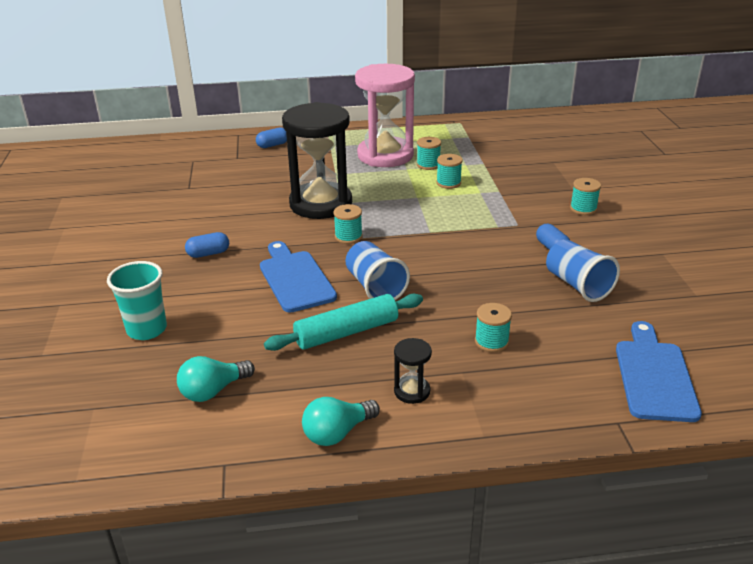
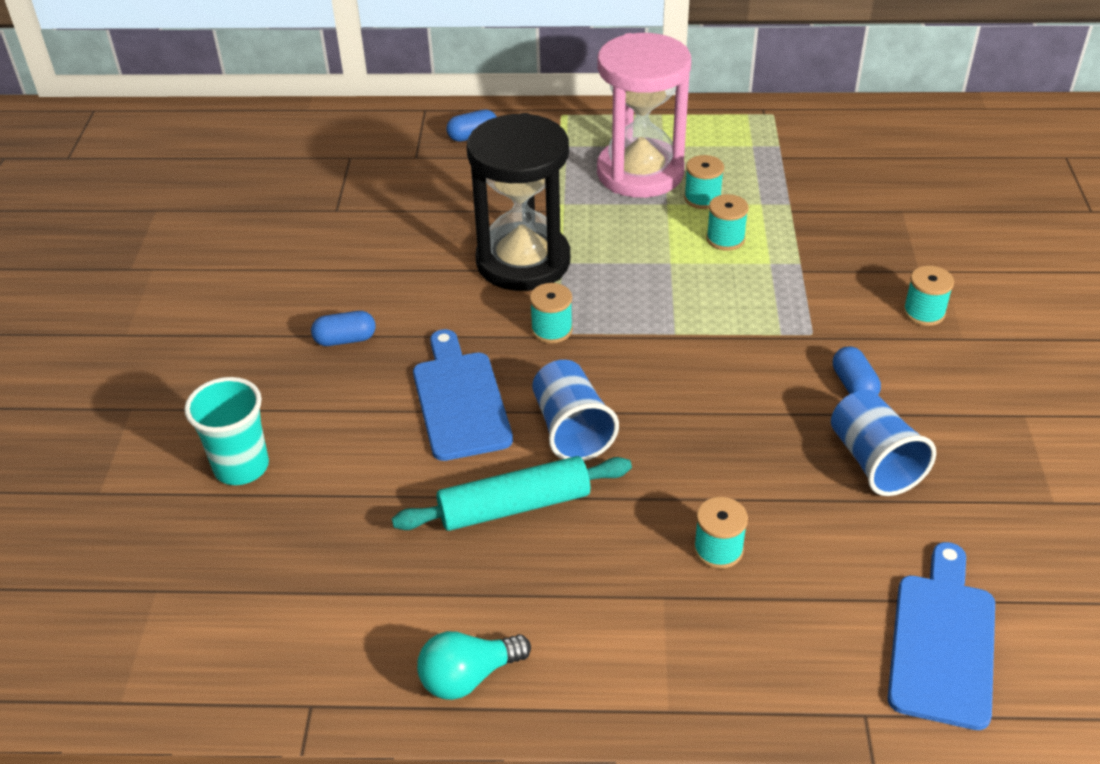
camera: 10 degrees right, 10 degrees up
(213, 391) = (315, 583): turquoise light bulb -> none
(412, 391) = (584, 621): black hourglass -> none

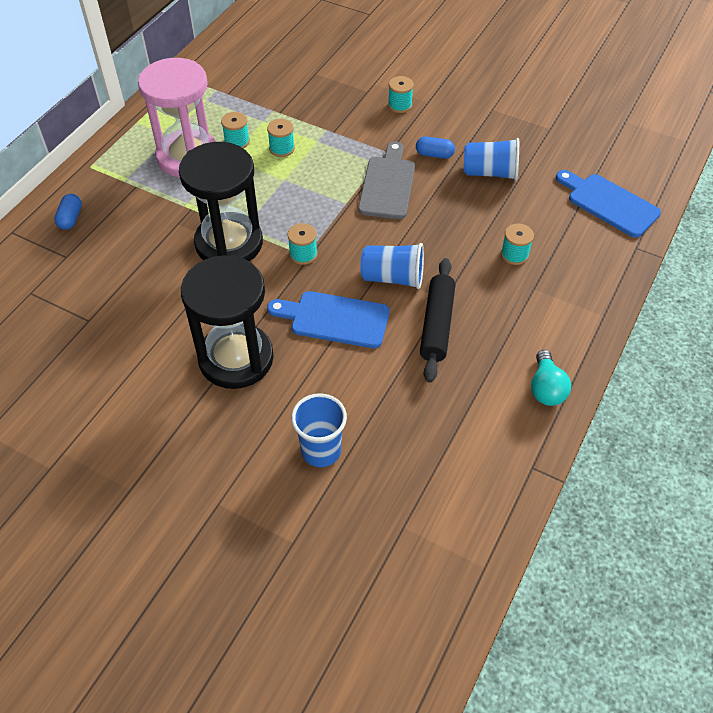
camera: 65 degrees left, 10 degrees up
(241, 467) = (321, 451): turquoise cup -> blue cup
(345, 339) = (236, 358): blue capsule -> black hourglass
(514, 506) = (437, 325): turquoise rolling pin -> black rolling pin
(746, 359) = (387, 184): none -> grey cutting board

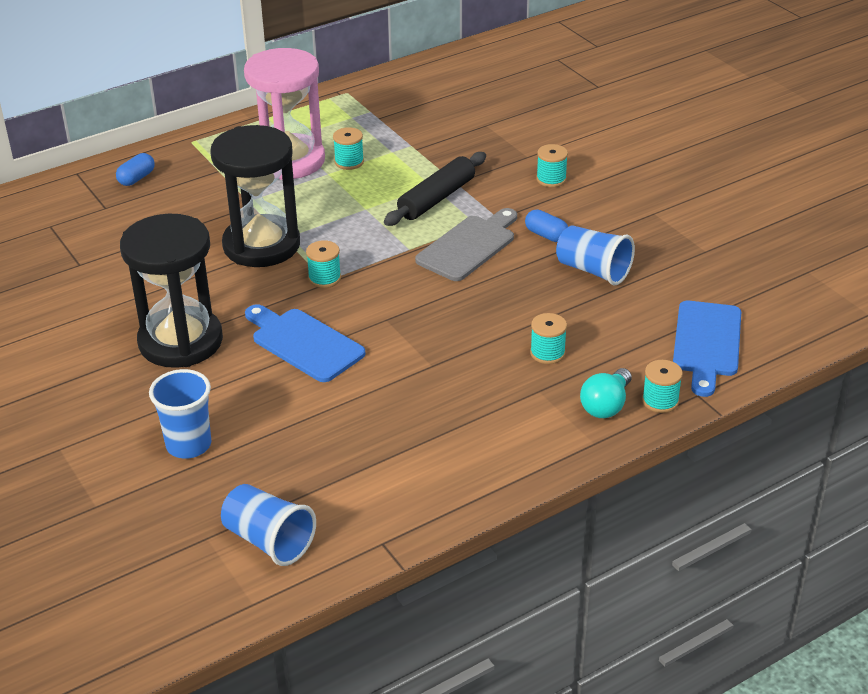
camera: 30 degrees right, 15 degrees down
(282, 148) = (388, 181): turquoise spool -> turquoise spool (660, 401)
(392, 277) = (396, 328): blue cup -> blue cup (269, 540)
(437, 325) = (402, 385): black rolling pin -> black rolling pin (436, 198)
(546, 388) = (464, 482): turquoise light bulb -> turquoise light bulb (606, 405)
(609, 203) = (707, 343): blue cutting board -> blue cutting board turned 150 degrees counterclockwise

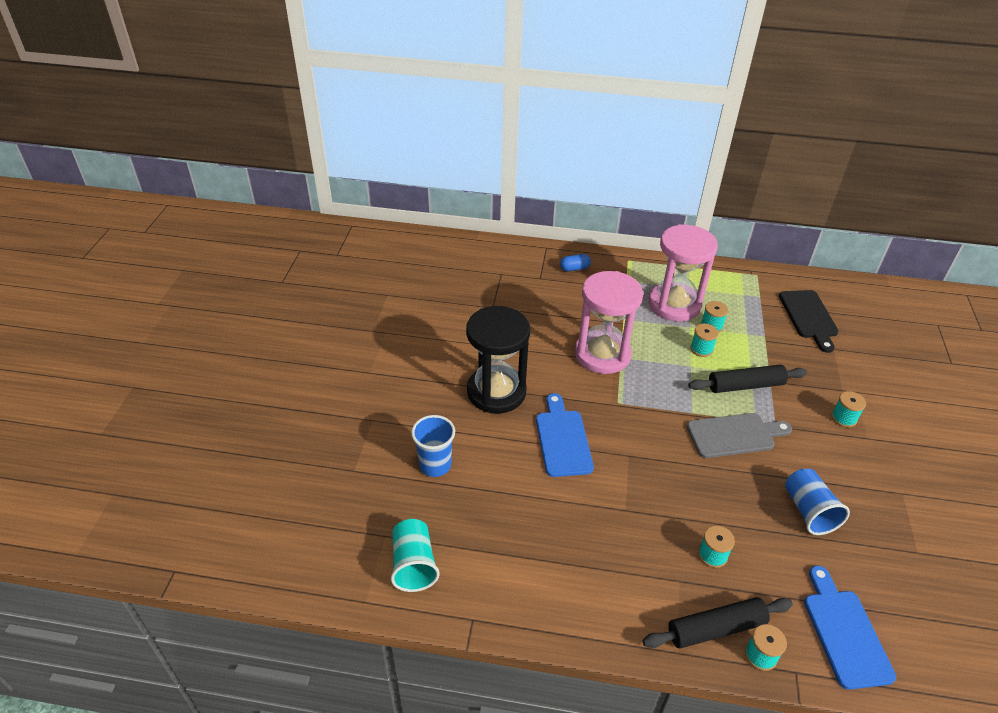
camera: 40 degrees right, 5 degrees up
(261, 245) = (602, 354): black hourglass -> pink hourglass
(269, 540) = (414, 564): blue cup -> turquoise cup
(324, 278) = (618, 401): turquoise spool -> turquoise spool (701, 349)
(436, 107) = (809, 317): none -> black cutting board
(546, 235) = (798, 460): blue capsule -> none
(606, 405) = (716, 628): turquoise light bulb -> black rolling pin
(707, 343) = (844, 633): blue cutting board -> blue cutting board turned 120 degrees clockwise

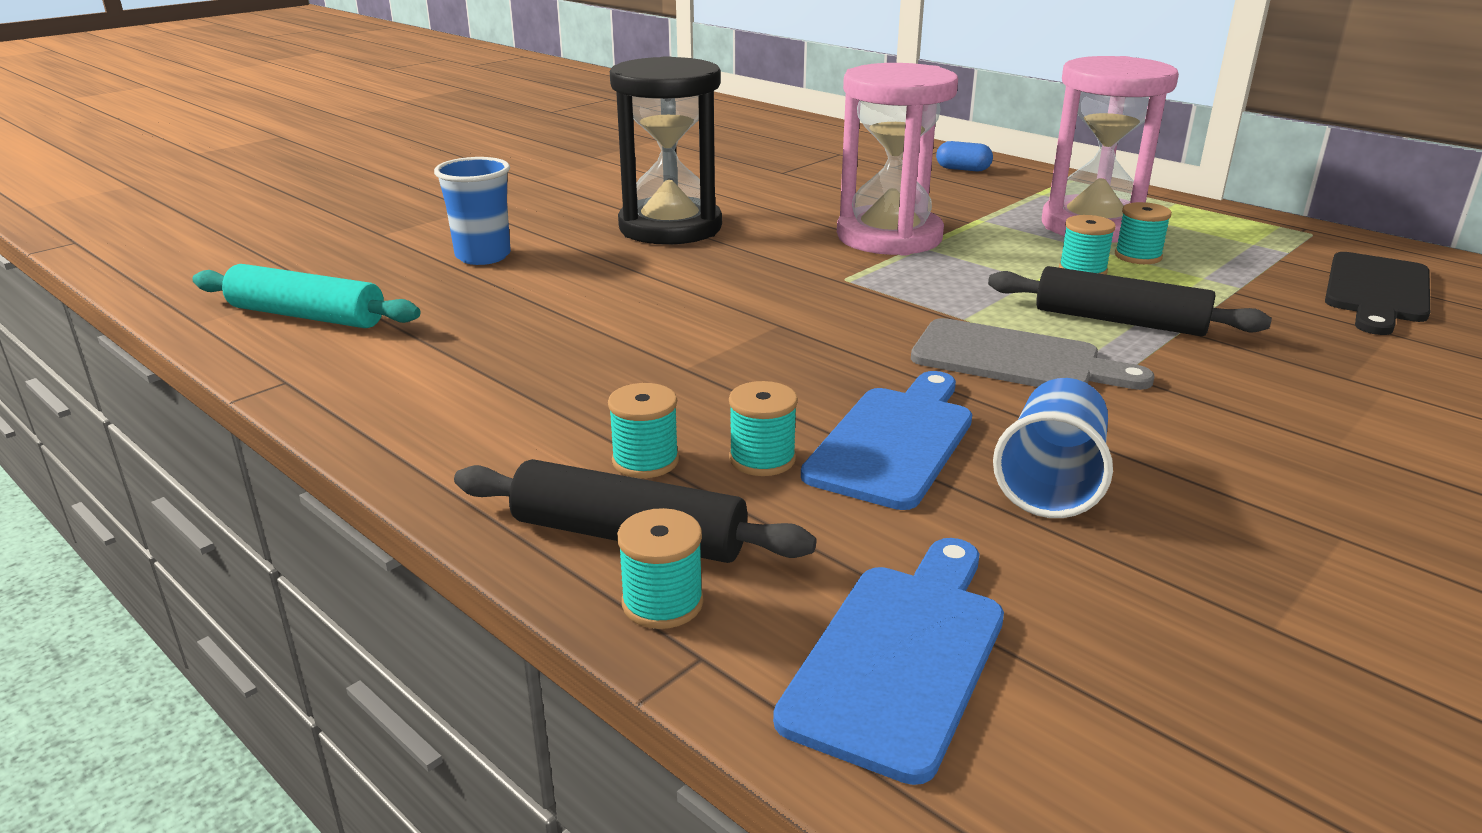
camera: 35 degrees right, 15 degrees down
(414, 564) = (307, 316): turquoise cup -> turquoise rolling pin
(562, 439) = (697, 284): blue cutting board -> blue cutting board (894, 442)
(844, 418) = (1306, 407): turquoise spool -> turquoise spool (645, 461)

